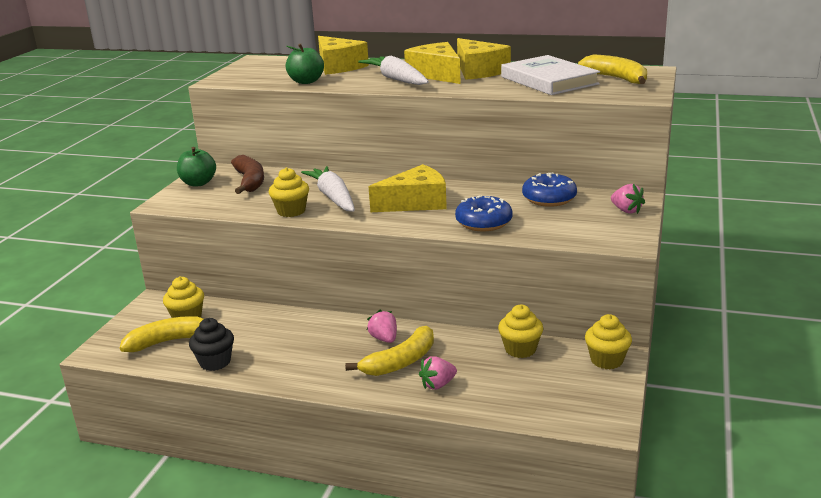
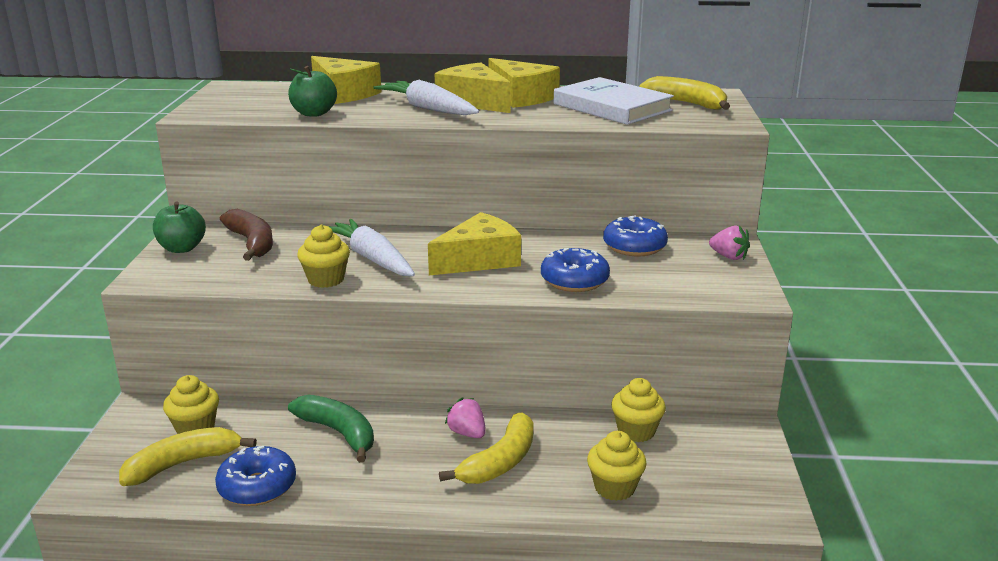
camera: 15 degrees left, 0 degrees up
(215, 362) = (257, 487): black cupcake -> blue donut
(288, 330) = (339, 433): none -> green banana
(438, 384) = (558, 487): pink strawberry -> none
(606, 360) = (739, 435): yellow cupcake -> yellow cupcake (614, 488)

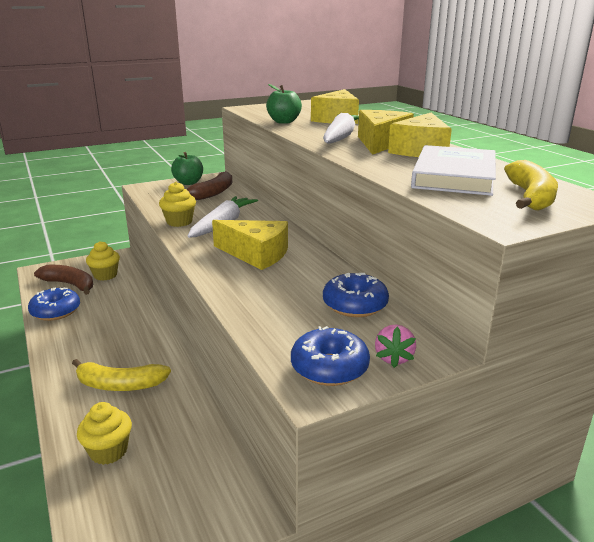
camera: 60 degrees right, 0 degrees up
(183, 464) = (70, 284): yellow banana -> brown banana
(339, 433) = (123, 315): green banana -> none
(467, 433) = (149, 360): pink strawberry -> none
(574, 281) = (255, 296): blue donut -> blue donut (329, 368)
(636, 431) = (200, 440): yellow cupcake -> none

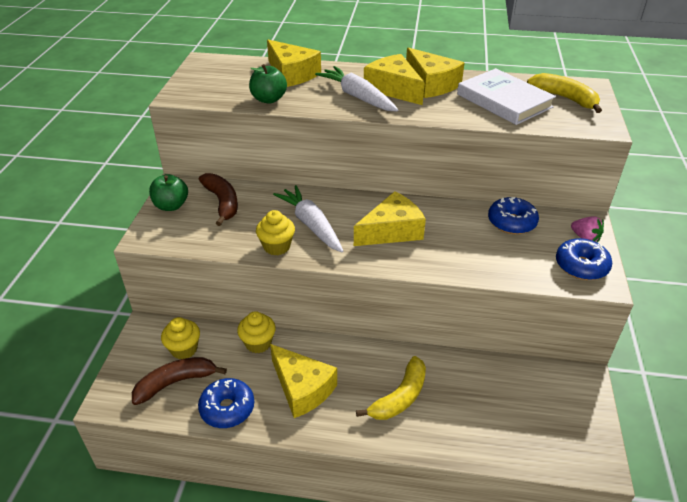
camera: 55 degrees left, 15 degrees up
(97, 333) = (302, 388): none -> yellow cheese
(108, 451) = (482, 428): yellow cupcake -> yellow cupcake (258, 343)

